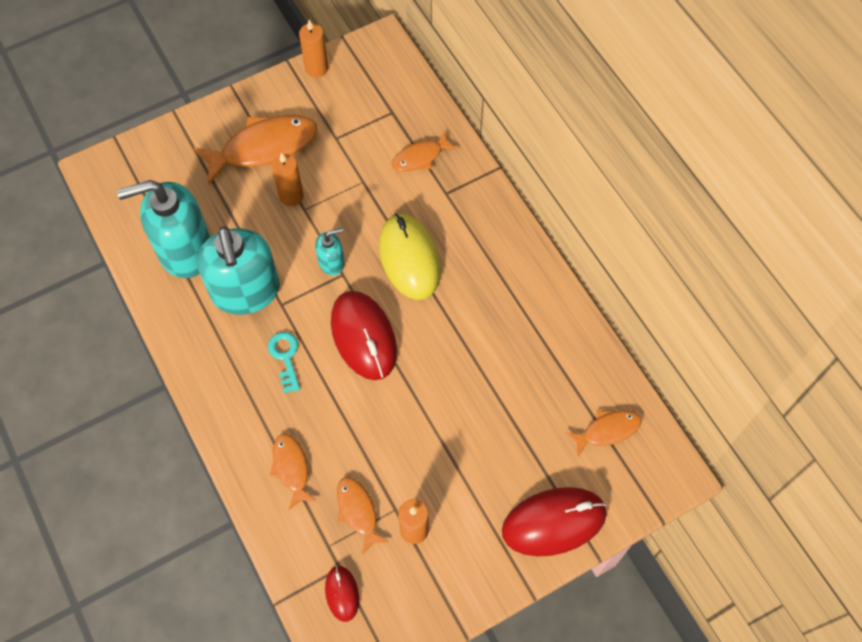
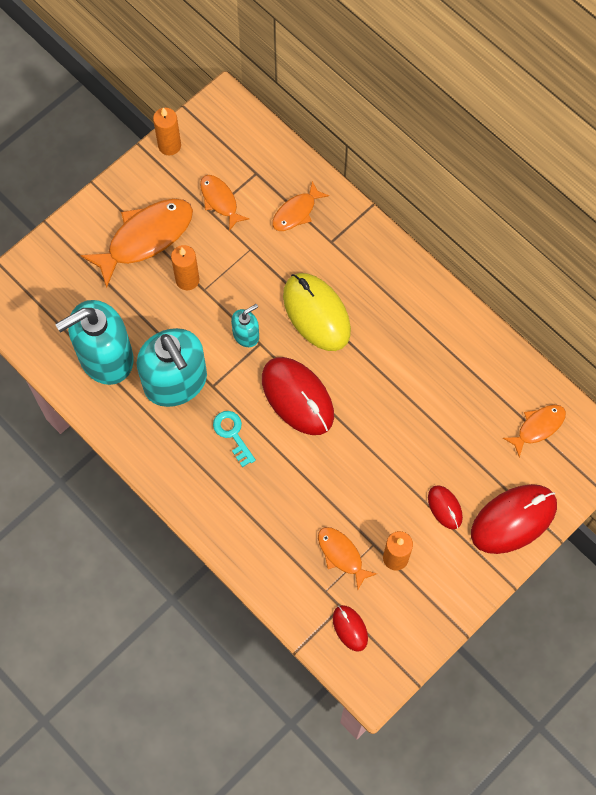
camera: 15 degrees left, 5 degrees up
(291, 468) = (271, 532): orange fish -> orange fish (220, 201)
(483, 490) = (445, 507): none -> red mouse

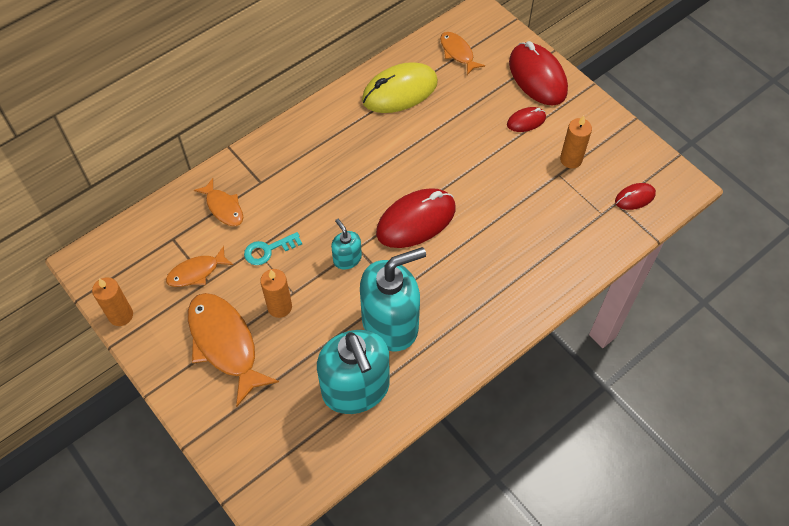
camera: 85 degrees left, 10 degrees down
(232, 434) = (449, 277): turquoise key -> turquoise key (268, 250)
(316, 313) = (333, 199): yellow mouse -> yellow mouse (400, 91)
(341, 555) = (568, 198): orange fish -> none

